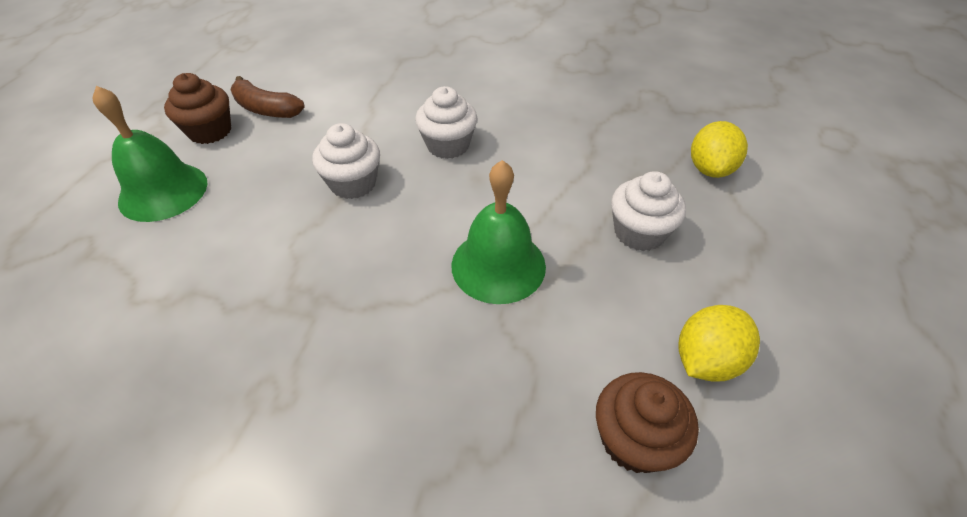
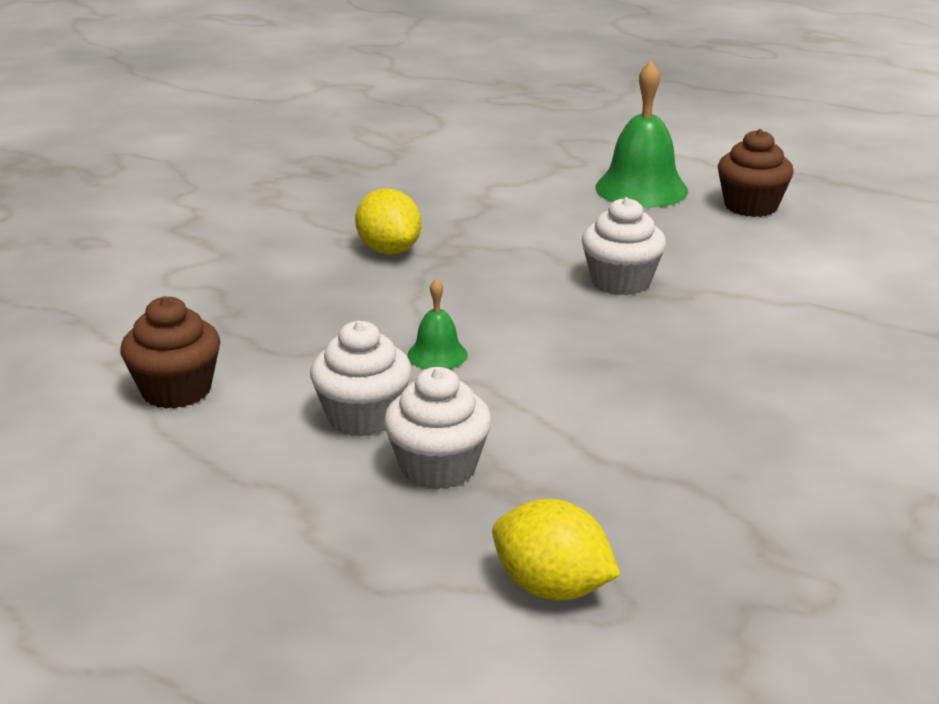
camera: 105 degrees right, 20 degrees down
(266, 109) = (797, 235): brown banana -> none
(448, 145) = (686, 350): white cupcake -> white cupcake (363, 417)
(498, 265) = (437, 354): green bell -> green bell, size x0.51
(706, 360) = (219, 459): yellow lemon -> yellow lemon (389, 250)

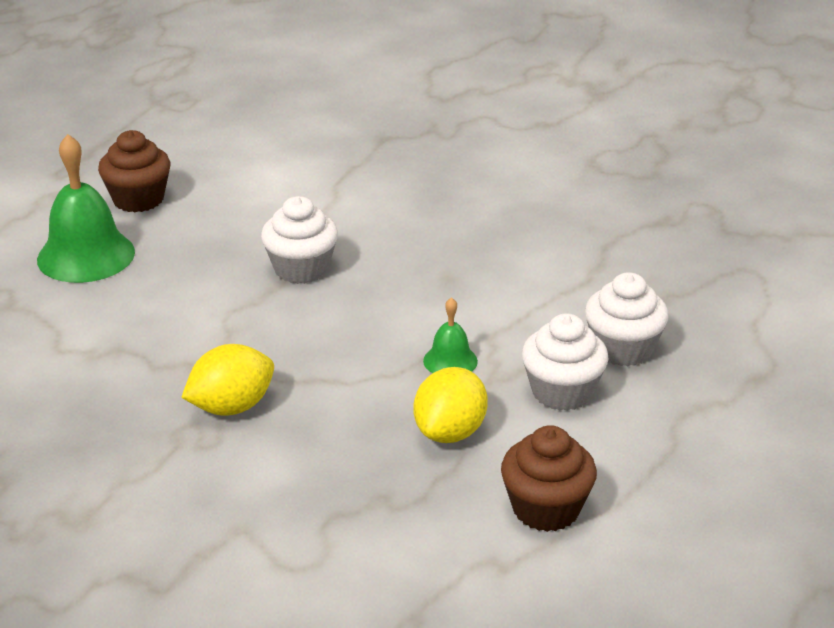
camera: 95 degrees left, 5 degrees up
(552, 587) = (740, 297): yellow lemon -> yellow lemon (450, 432)

